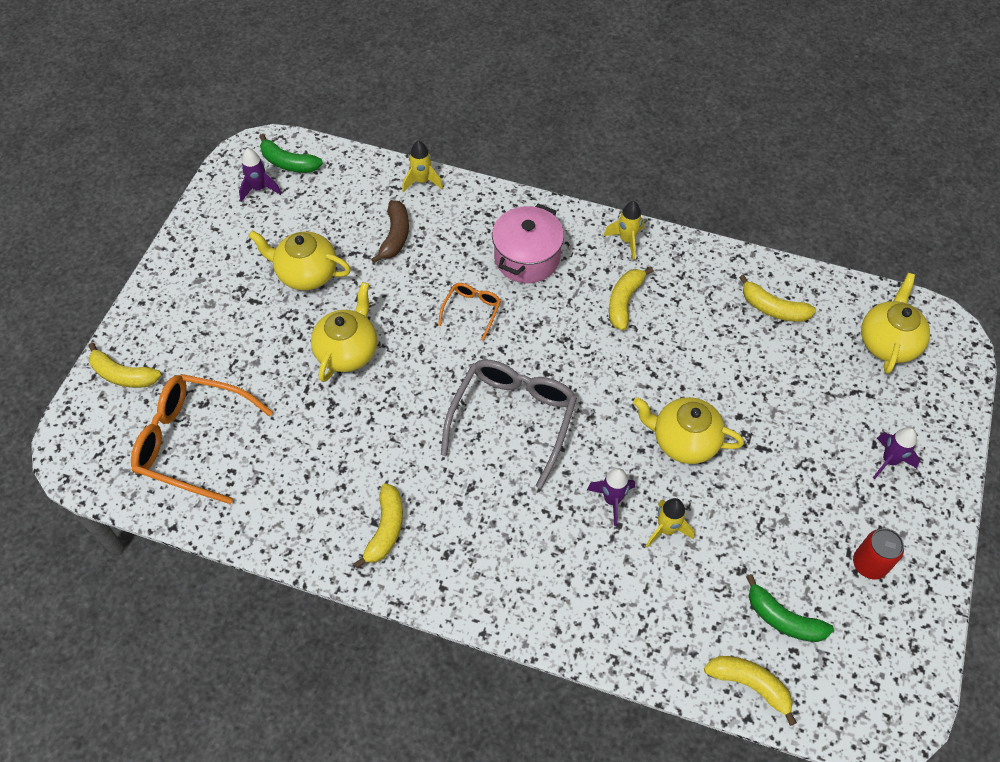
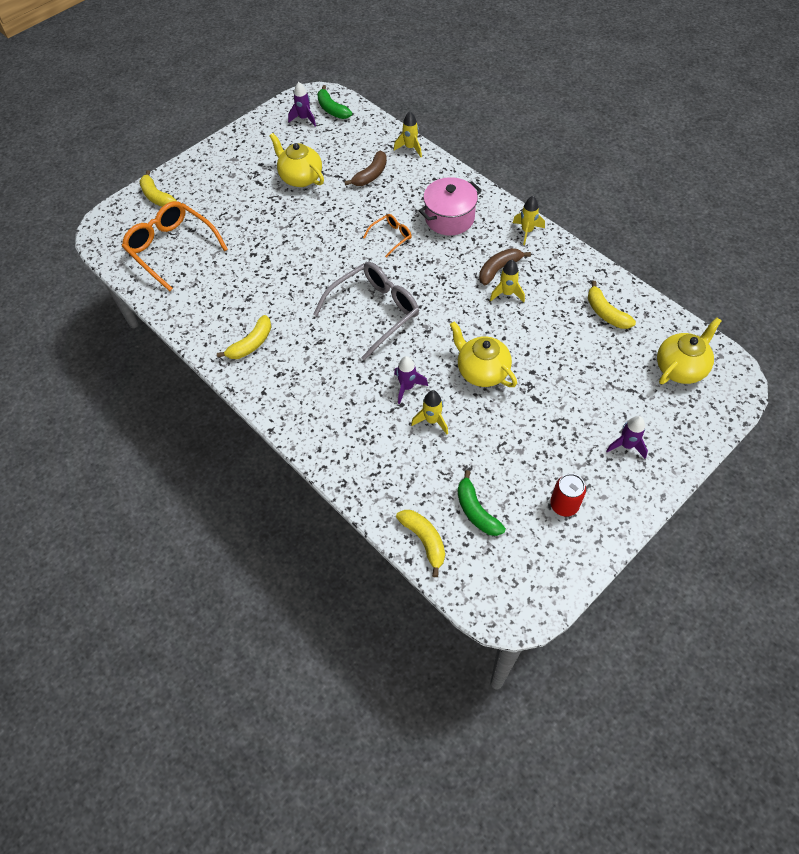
camera: 30 degrees right, 0 degrees up
(348, 351) = (296, 232): yellow teapot -> none
(624, 301) = (499, 269): yellow banana -> brown banana
(652, 329) = (507, 293): none -> yellow rocket

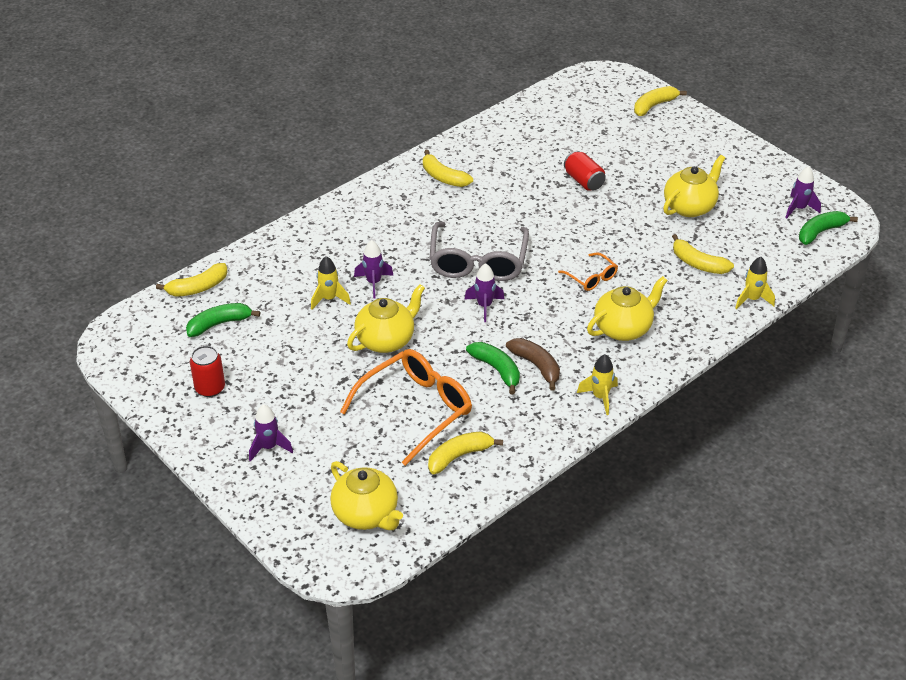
camera: 90 degrees right, 15 degrees down
(172, 248) = (576, 120): orange glasses -> orange glasses (416, 409)
(263, 243) = (583, 181): none -> red can
(371, 175) = (698, 263): brown banana -> yellow banana
(374, 312) = (478, 262): grey glasses -> grey glasses turned 45 degrees clockwise
(432, 305) = (484, 306): none -> purple rocket
(449, 218) = (623, 328): pink pot -> yellow teapot
(507, 293) = (497, 370): yellow rocket -> green banana

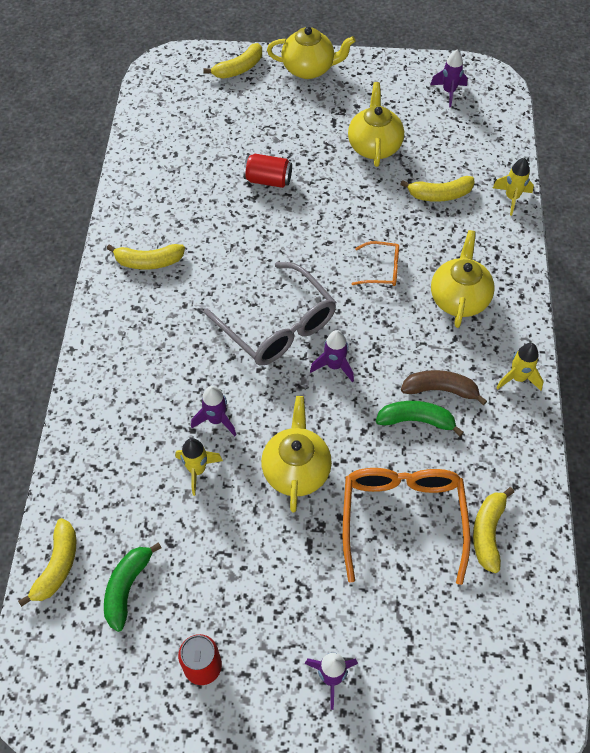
camera: 45 degrees left, 15 degrees up
(366, 514) = (489, 664): yellow teapot -> yellow teapot (309, 69)
(654, 105) = (239, 69): yellow banana -> yellow banana turned 135 degrees counterclockwise
(820, 232) = (486, 102): green banana -> none

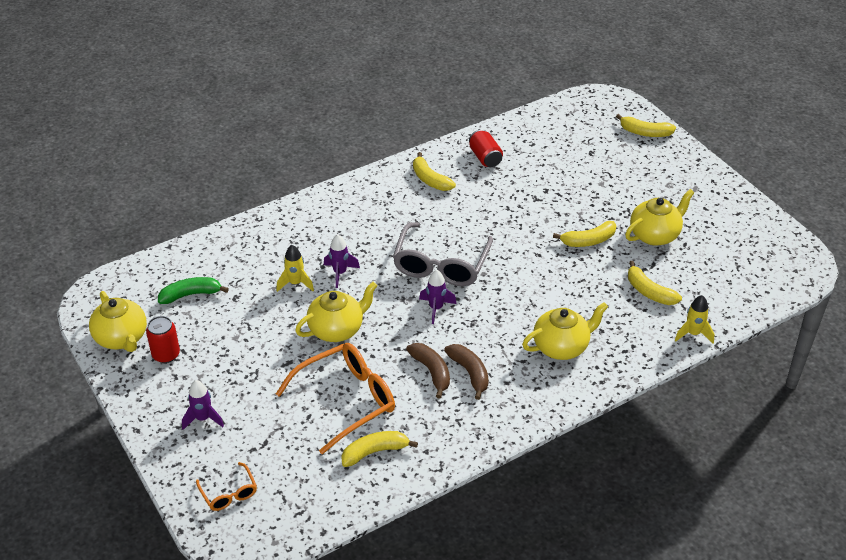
camera: 55 degrees right, 15 degrees down
(57, 566) = (181, 258): yellow banana -> yellow banana (588, 241)
(268, 180) = (560, 198): red can -> red can (485, 158)
(309, 69) = (689, 166): yellow teapot -> yellow teapot (122, 338)
(381, 269) = (543, 293): orange glasses -> orange glasses (229, 493)
(416, 420) = (431, 372): green banana -> brown banana
(449, 92) = (761, 249): purple rocket -> none
(518, 378) = (522, 412): yellow rocket -> none

